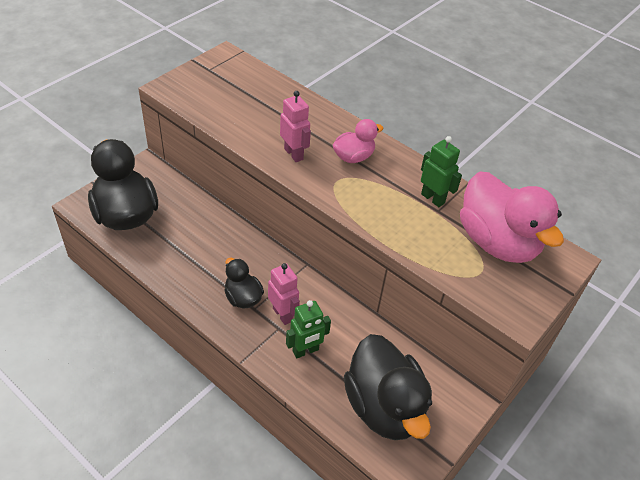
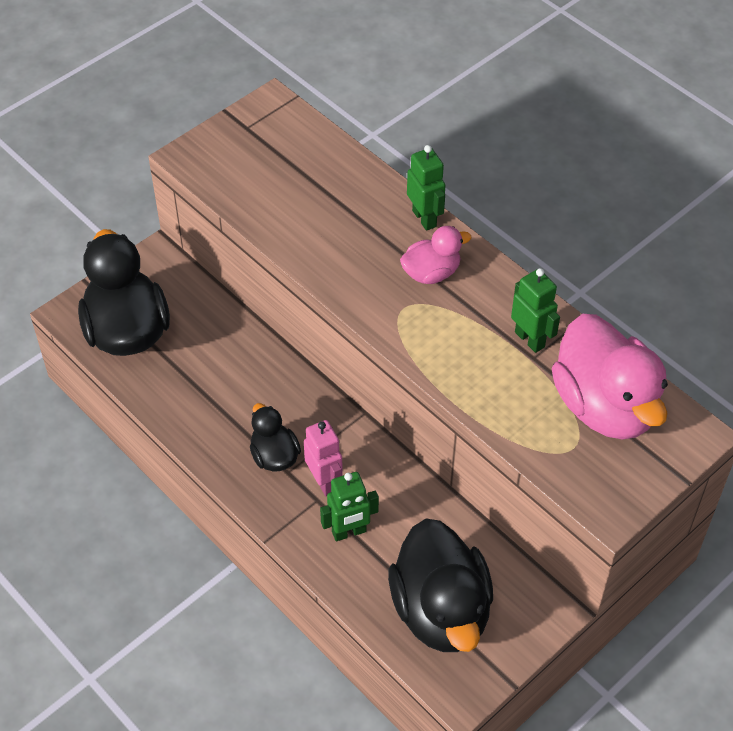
camera: 10 degrees right, 5 degrees up
(294, 154) = (350, 266): pink robot -> none
(343, 123) = (424, 218): none -> green robot

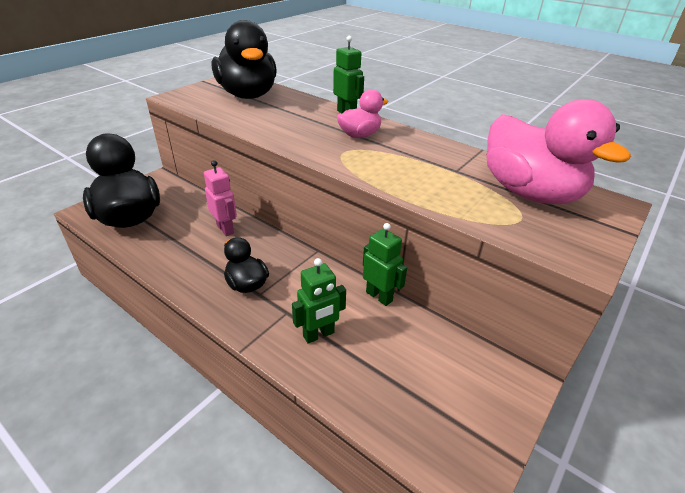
camera: 10 degrees left, 15 degrees down
(324, 482) = (291, 298): pink robot -> pink robot (225, 229)
(441, 611) = (420, 394): black duck -> black duck (248, 95)
(530, 339) = (448, 161): green robot -> green robot (379, 296)

